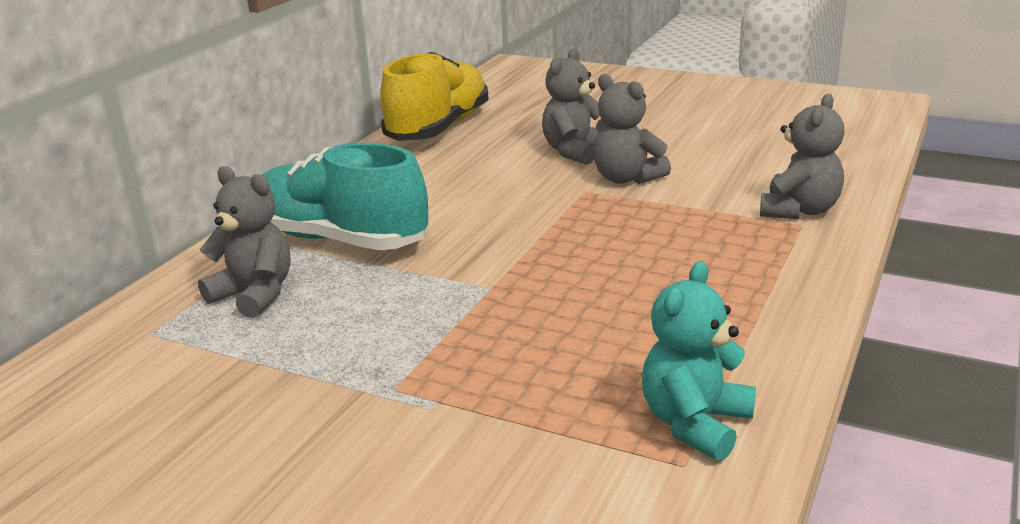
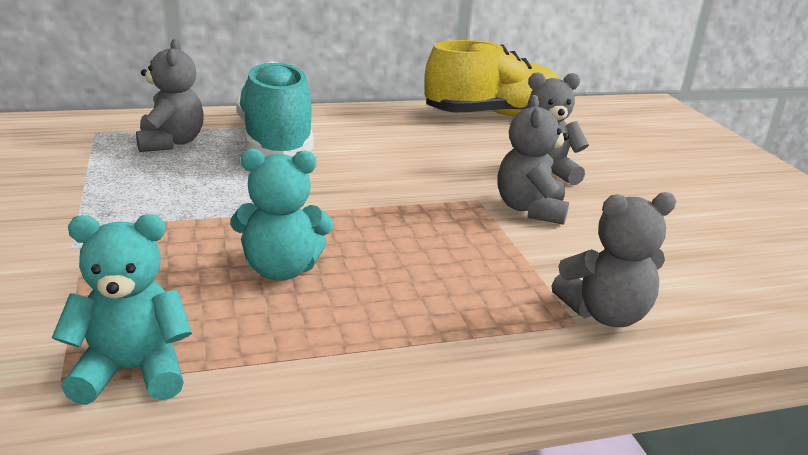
camera: 45 degrees right, 0 degrees up
(602, 311) = (281, 269): none -> turquoise teddy bear

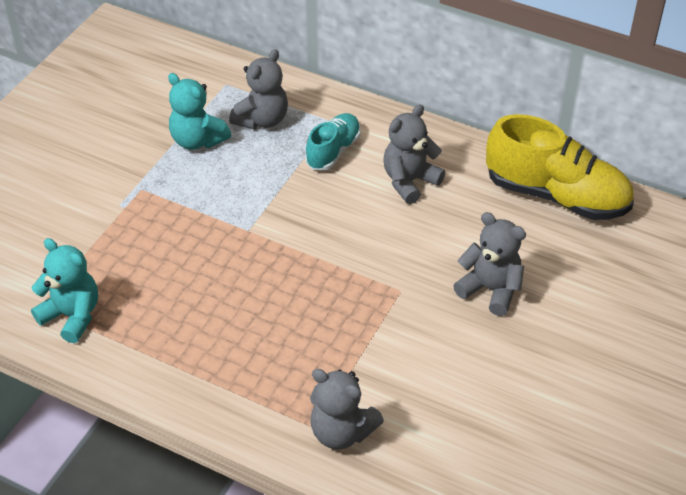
camera: 45 degrees right, 20 degrees up
(275, 142) = (333, 151): turquoise shoe -> turquoise shoe, size x0.56
(281, 269) = (204, 285): turquoise teddy bear -> turquoise teddy bear (197, 140)
(530, 209) = (425, 320): grey teddy bear -> grey teddy bear (409, 181)

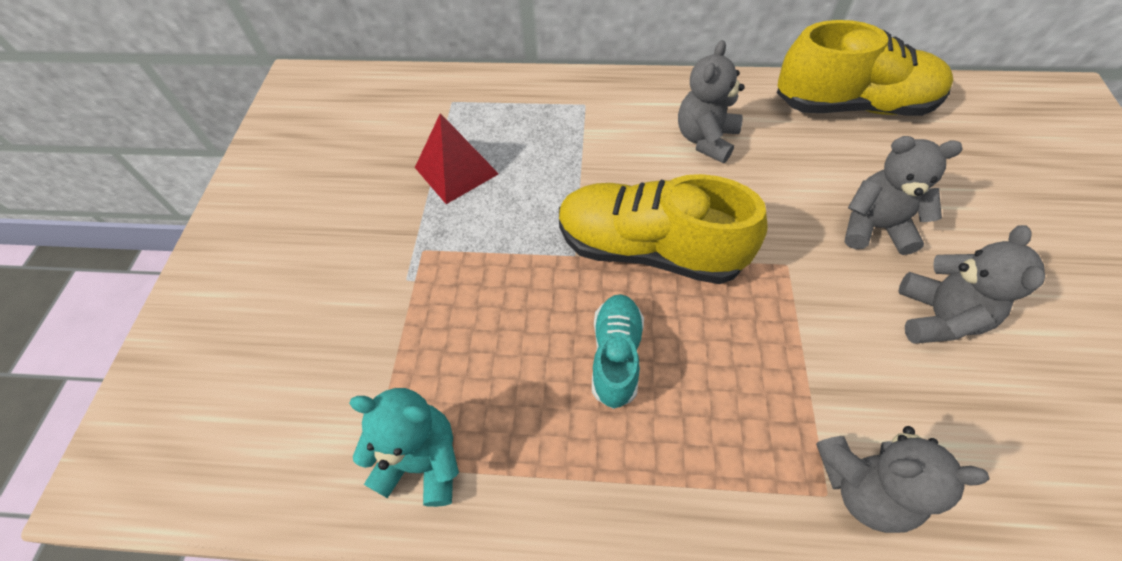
camera: 20 degrees left, 10 degrees up
(197, 140) = (456, 170): turquoise teddy bear -> red pyramid
(262, 120) = (513, 126): grey teddy bear -> grey teddy bear (937, 317)
(305, 245) = (649, 250): none -> yellow shoe
(333, 151) = (607, 134): turquoise shoe -> turquoise shoe (616, 356)

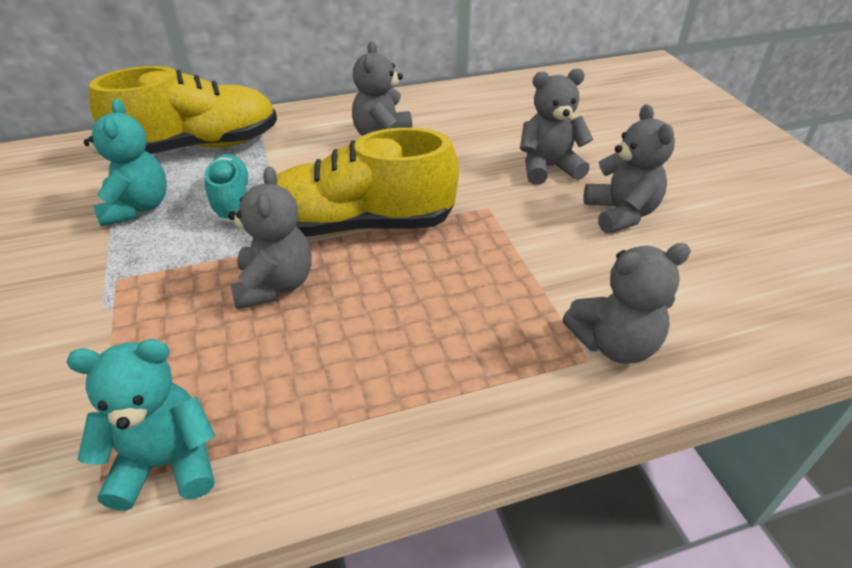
camera: 25 degrees left, 15 degrees down
(456, 170) = (138, 207): red pyramid -> turquoise teddy bear
(552, 300) = (275, 285): none -> grey teddy bear
(616, 356) = (356, 311): turquoise shoe -> turquoise shoe (232, 201)
(852, 106) = (498, 96): yellow shoe -> yellow shoe (199, 146)

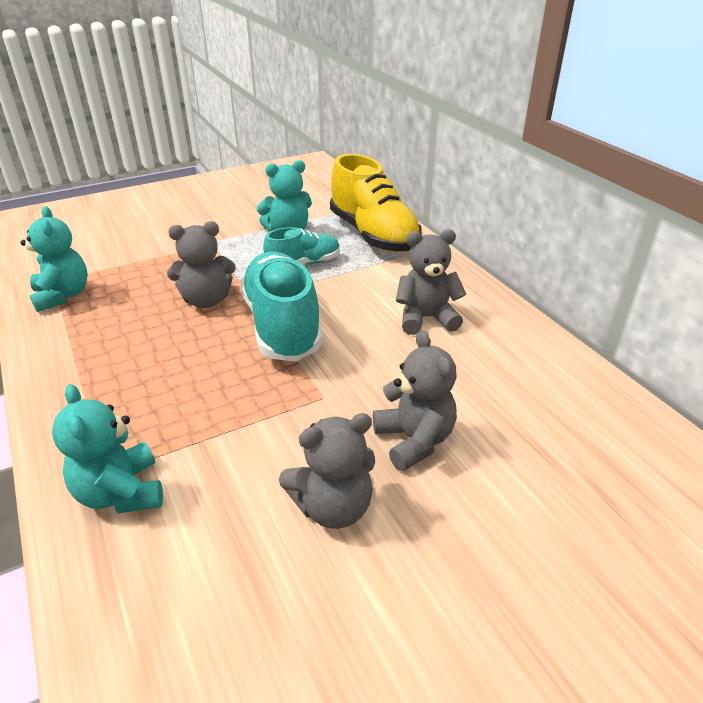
camera: 80 degrees right, 5 degrees down
(360, 225) = (282, 325): yellow shoe -> turquoise shoe
(614, 344) = (121, 492): grey teddy bear -> turquoise teddy bear

